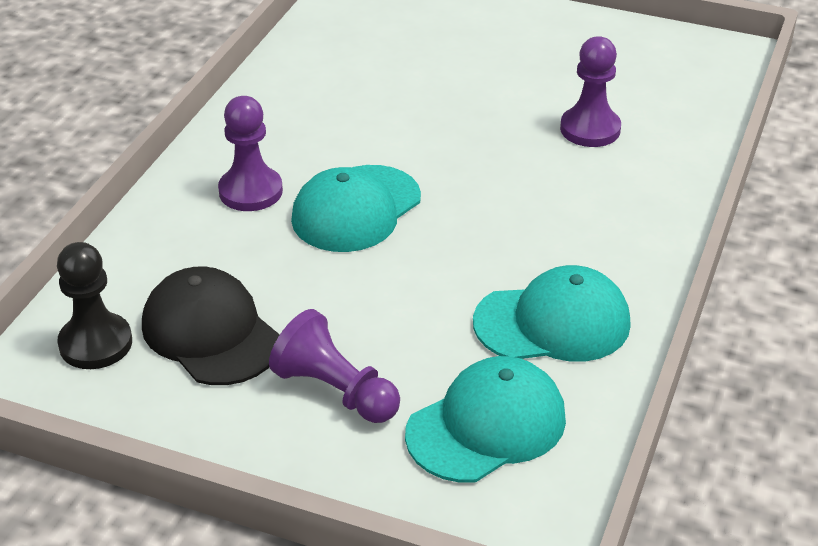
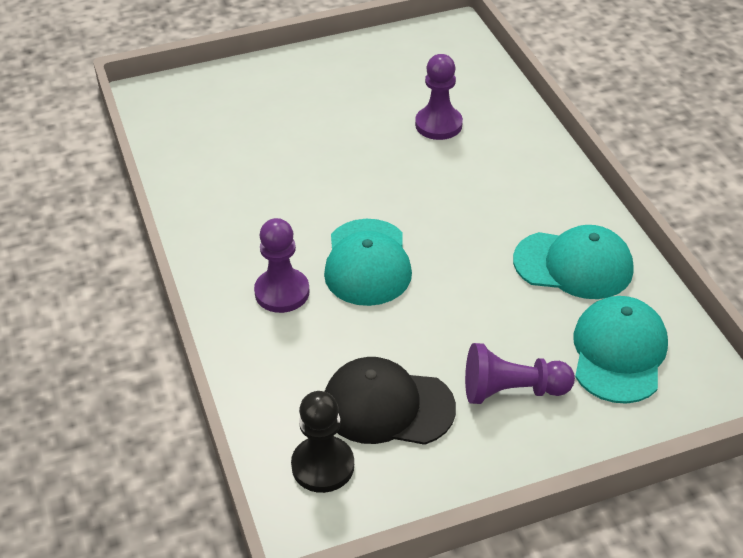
camera: 40 degrees left, 5 degrees up
(552, 323) = (573, 265): turquoise cap -> turquoise cap turned 60 degrees clockwise

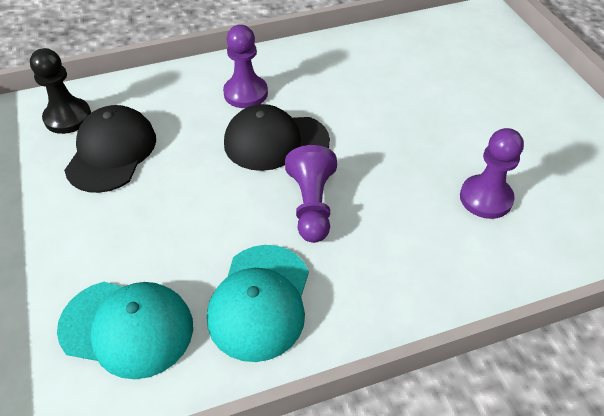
camera: 90 degrees right, 5 degrees up
(367, 263) = (275, 142): turquoise cap -> black cap
(512, 391) = (103, 233): purple pawn -> purple pawn (312, 205)

